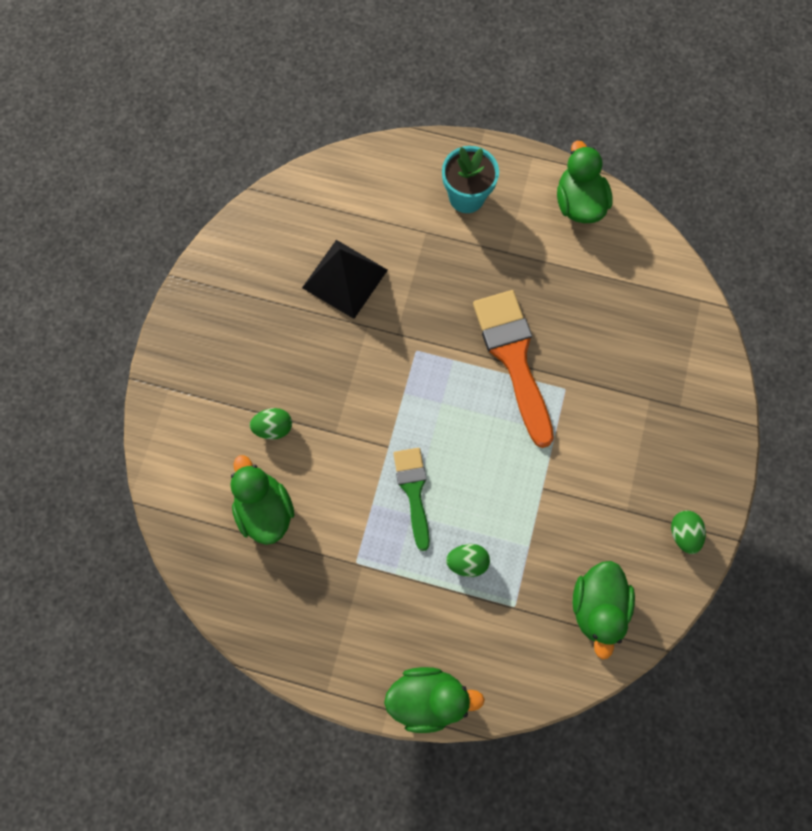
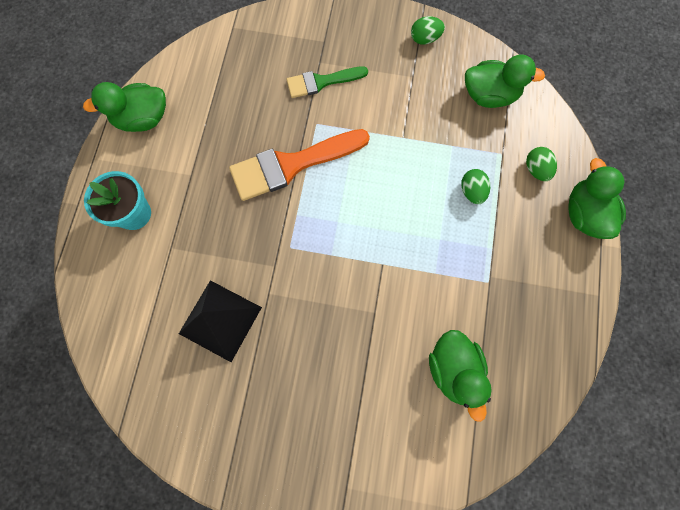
camera: 95 degrees left, 0 degrees up
(265, 508) = (453, 370): green duck -> green duck turned 75 degrees counterclockwise
(274, 427) = (375, 372): green egg -> green egg (536, 169)
(413, 491) = (419, 239): green brush -> green brush (321, 82)

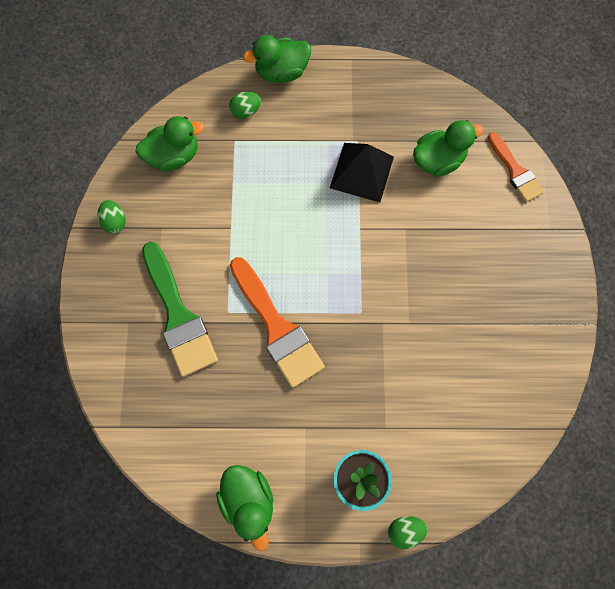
camera: 100 degrees left, 0 degrees up
(220, 320) = (443, 361): black pyramid -> black pyramid (361, 172)
(321, 82) = (178, 315): green brush -> green brush, size x1.66
(428, 465) = (515, 171): none -> orange brush
(472, 191) = (276, 162): green egg -> green egg (404, 529)
(489, 95) = (174, 156): green duck -> green duck turned 75 degrees clockwise

